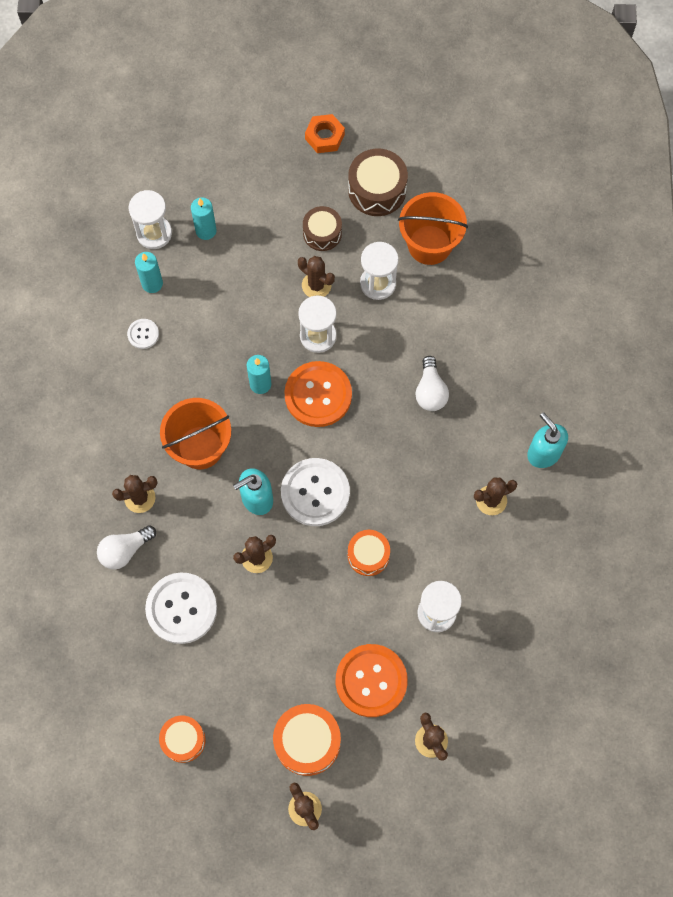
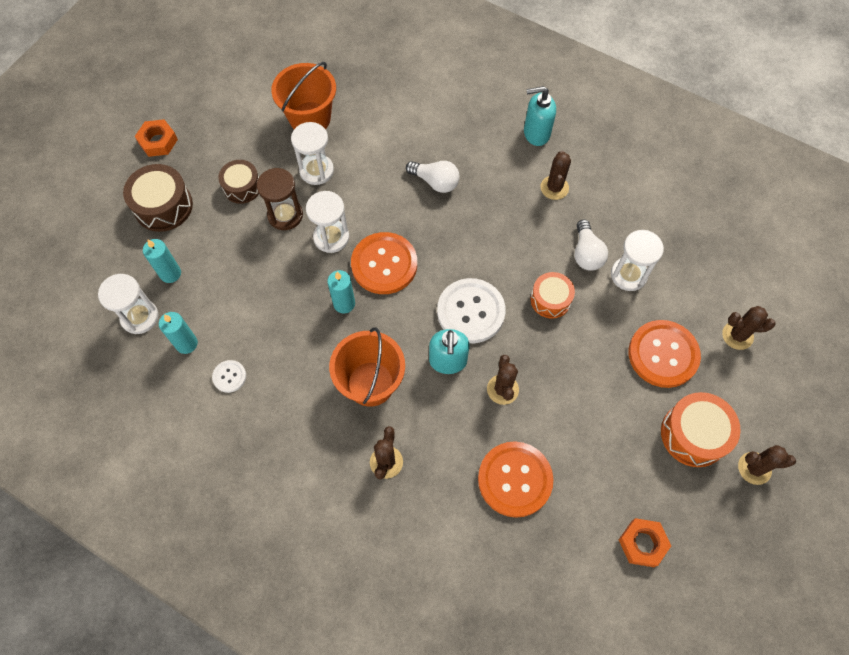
camera: 60 degrees left, 5 degrees down
(125, 550) = (429, 502): white light bulb -> white light bulb (586, 253)
(181, 608) = (515, 479): white button -> orange button
(183, 740) = (642, 543): orange drum -> orange nut
(316, 285) = (285, 215): brown cactus -> brown hourglass
(377, 190) = (235, 129): brown drum -> brown drum (163, 206)

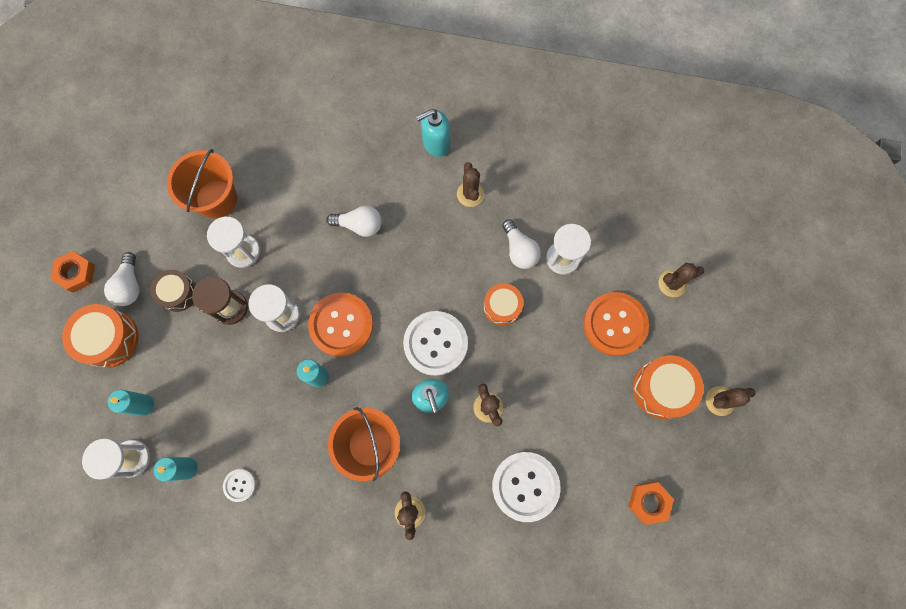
camera: 20 degrees left, 10 degrees up
(163, 206) = (109, 339): brown drum -> orange drum
(201, 167) = (130, 285): none -> white light bulb
(515, 479) = (525, 486): orange button -> white button

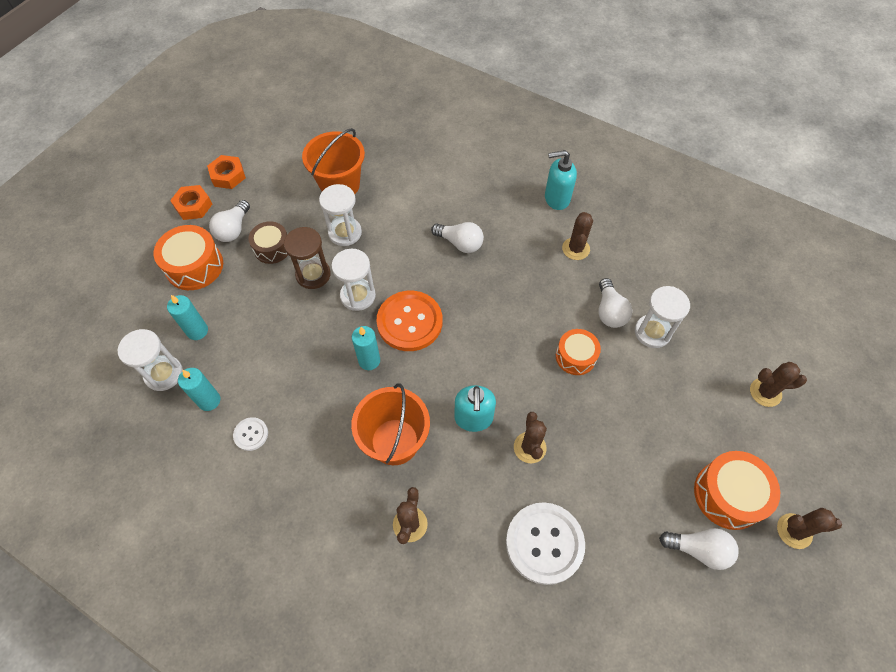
camera: 20 degrees right, 15 degrees down
(435, 343) = (496, 368): white button -> none
(615, 324) = (691, 412): orange button -> none
(648, 502) = (682, 614): orange nut -> orange nut (228, 175)
(649, 444) = (699, 549): none -> white light bulb

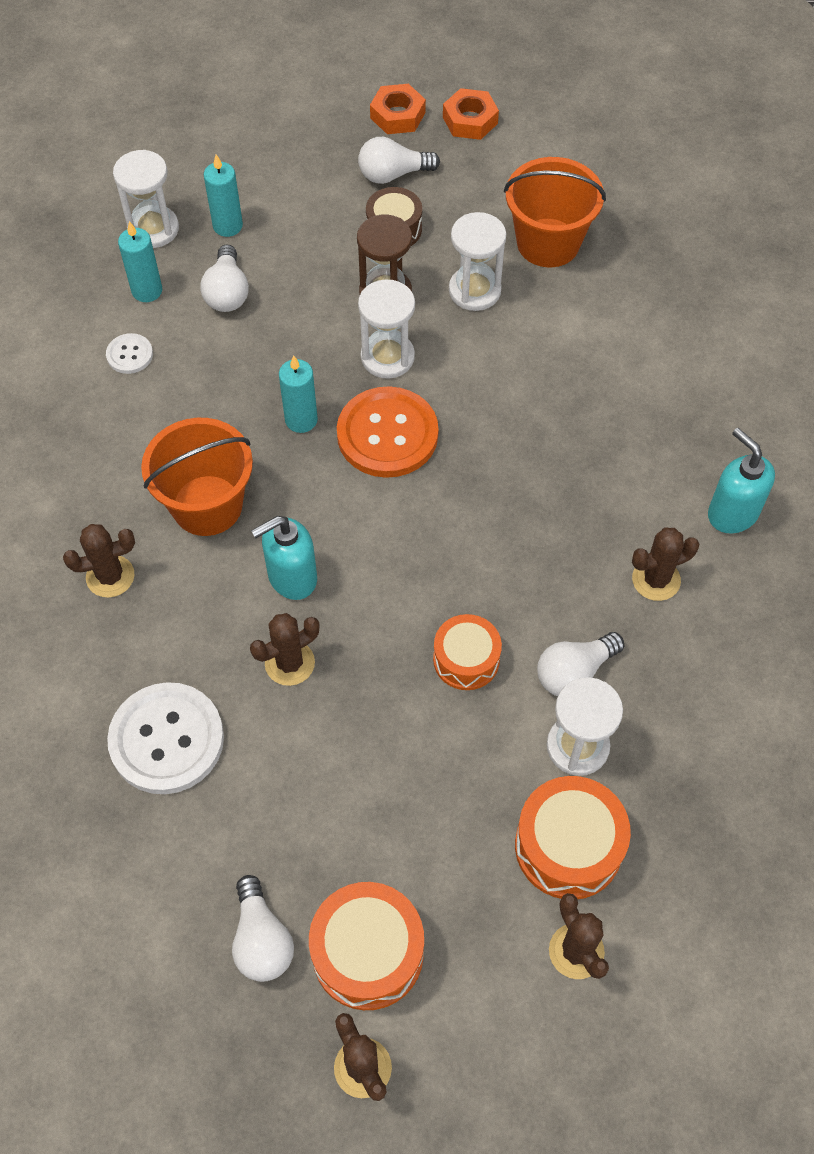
camera: 60 degrees right, 0 degrees up
(194, 266) = (313, 169): orange drum -> orange drum (568, 846)
(460, 243) = (556, 429): white light bulb -> white light bulb (227, 292)

